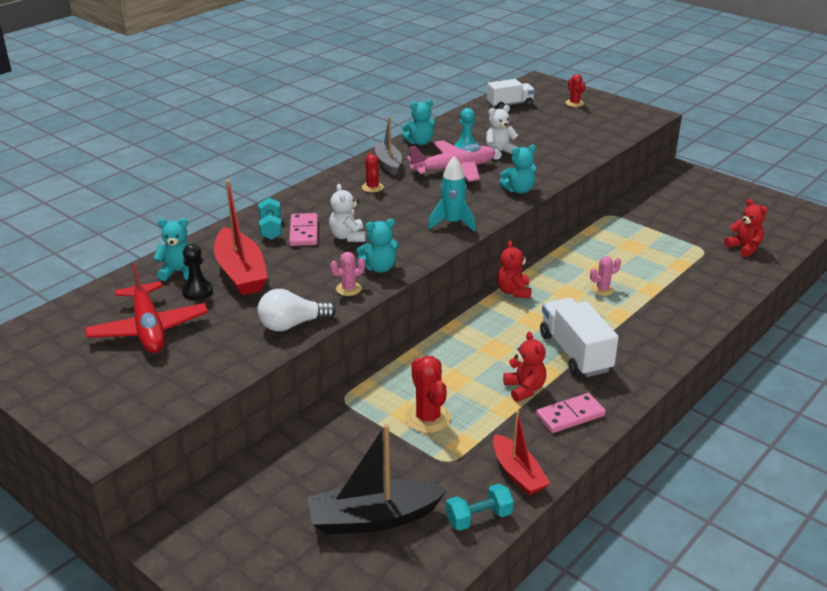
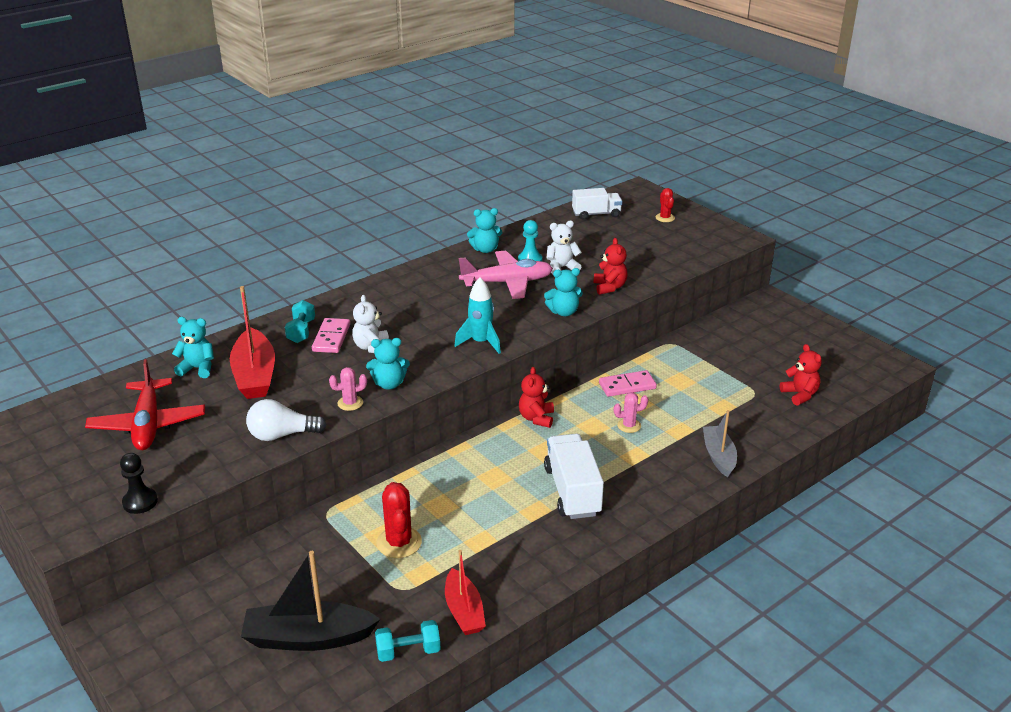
camera: 10 degrees right, 0 degrees up
(197, 291) = (207, 390): black pawn -> black pawn (140, 502)
(372, 187) = (417, 295): red cactus -> none
(388, 163) = (444, 270): grey boat -> grey boat (718, 456)
(524, 389) = (506, 524): red teddy bear -> red teddy bear (609, 287)
(570, 416) = (540, 558): pink domino -> pink domino (627, 386)

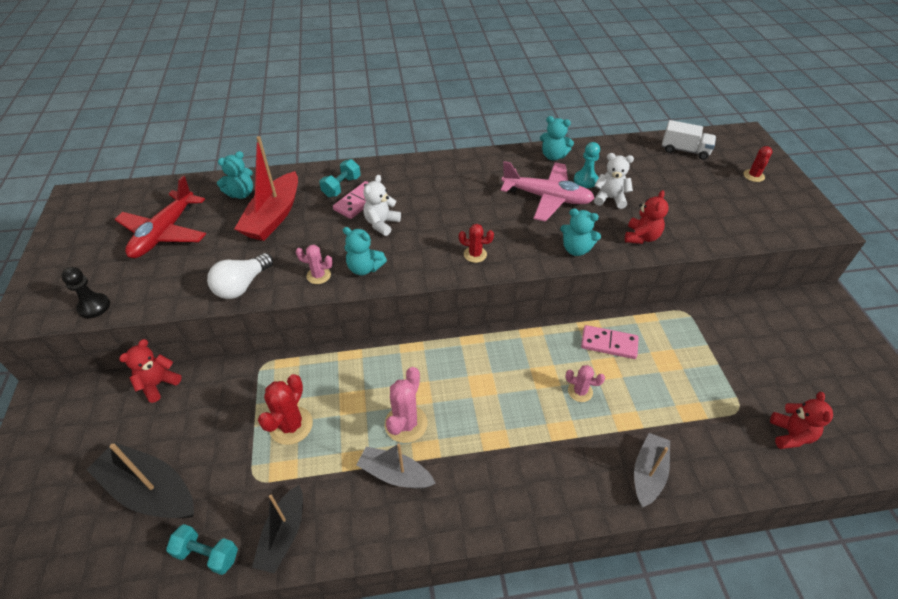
camera: 30 degrees right, 15 degrees up
(198, 368) = (241, 194): turquoise teddy bear -> turquoise teddy bear turned 105 degrees clockwise
(281, 435) = (242, 285): white light bulb -> white light bulb turned 75 degrees counterclockwise
(464, 611) = (283, 535): red boat -> black boat
(480, 342) = (475, 254): turquoise rocket -> red cactus
(503, 501) = (406, 424): none -> pink cactus
(523, 536) = (395, 474): none -> grey boat
(536, 418) = (500, 344): red teddy bear -> red teddy bear (158, 384)
(572, 491) = (474, 444): white truck -> none

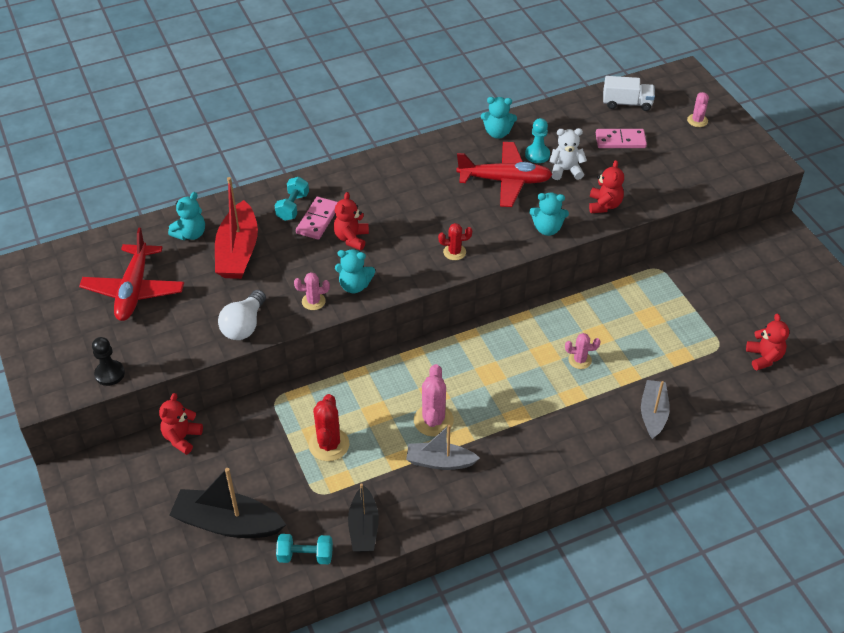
camera: 15 degrees left, 0 degrees up
(381, 223) = (351, 238): white teddy bear -> red teddy bear
(547, 197) = (505, 181): pink plane -> red plane
(609, 344) = (595, 313): pink domino -> pink domino (620, 141)
(753, 176) = (697, 120): red cactus -> pink cactus

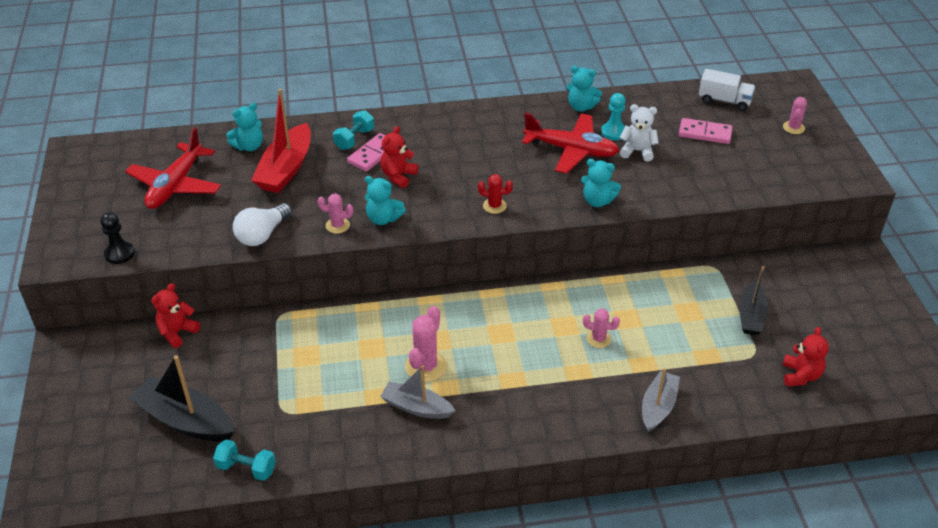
camera: 15 degrees right, 5 degrees down
(329, 445) = (313, 368): red cactus -> none
(363, 527) = (315, 454): black boat -> black boat (751, 316)
(604, 205) = (665, 189): red teddy bear -> none

